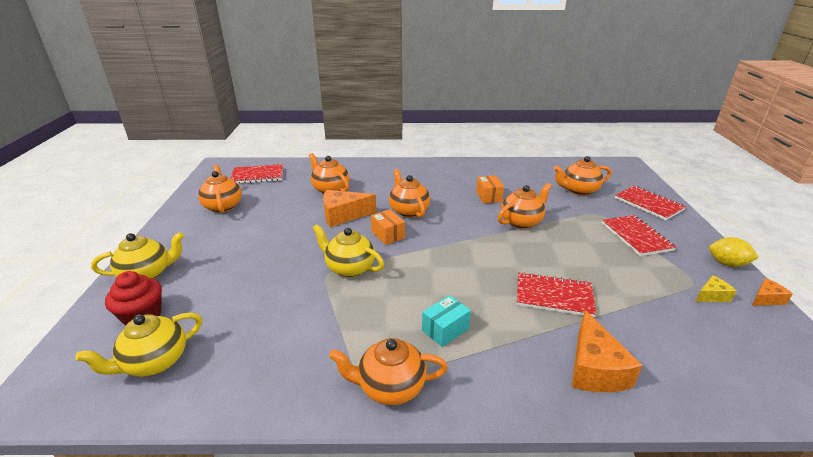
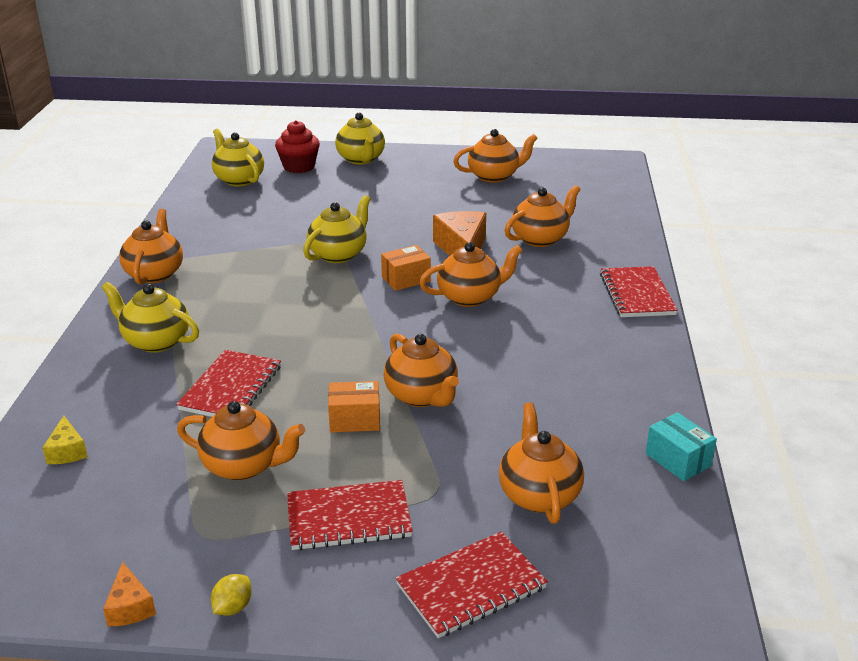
camera: 95 degrees right, 0 degrees up
(257, 175) = (583, 188): red notebook -> red notebook (637, 294)
(445, 329) = (210, 306): turquoise box -> turquoise box (678, 460)
(488, 196) = (513, 375): orange box -> orange box (355, 420)
(512, 353) = (156, 341): none -> yellow teapot
(594, 368) = (106, 389): orange cheese -> none
(626, 277) = (243, 466): none -> orange teapot
(711, 296) = (166, 542): yellow cheese -> yellow cheese (67, 451)
(727, 264) = (233, 607): yellow lemon -> yellow lemon, size x0.65

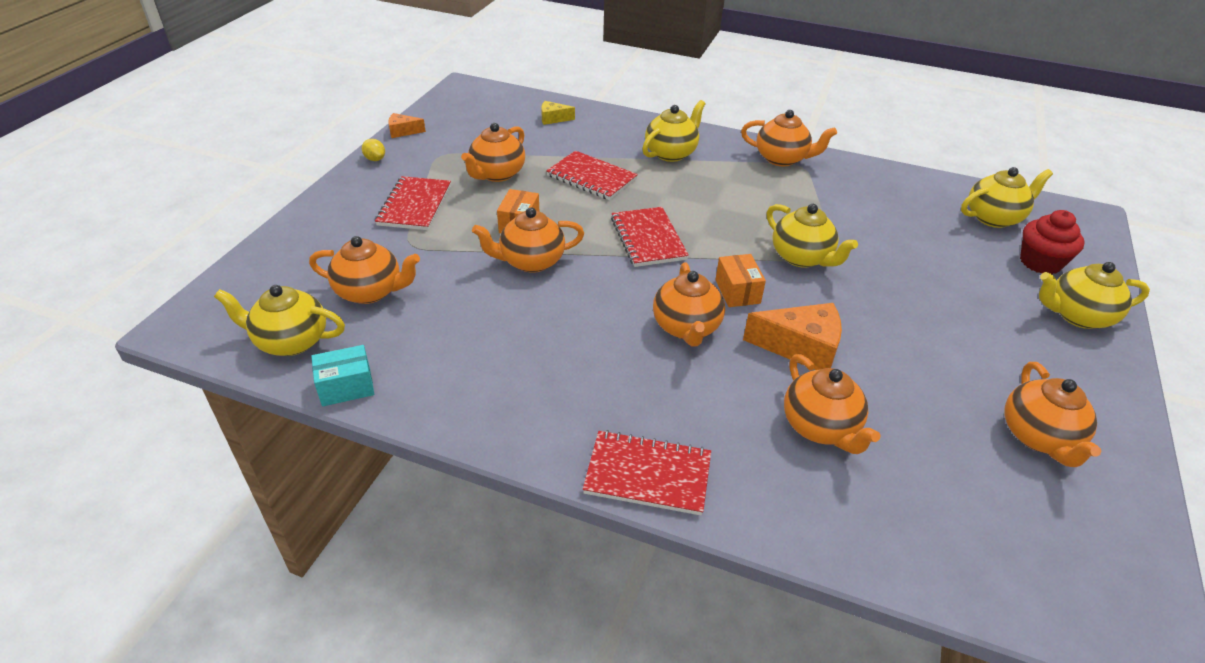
camera: 105 degrees right, 10 degrees up
(471, 586) = (314, 240): red notebook -> red notebook (648, 239)
(652, 524) = (291, 341): none -> yellow teapot

